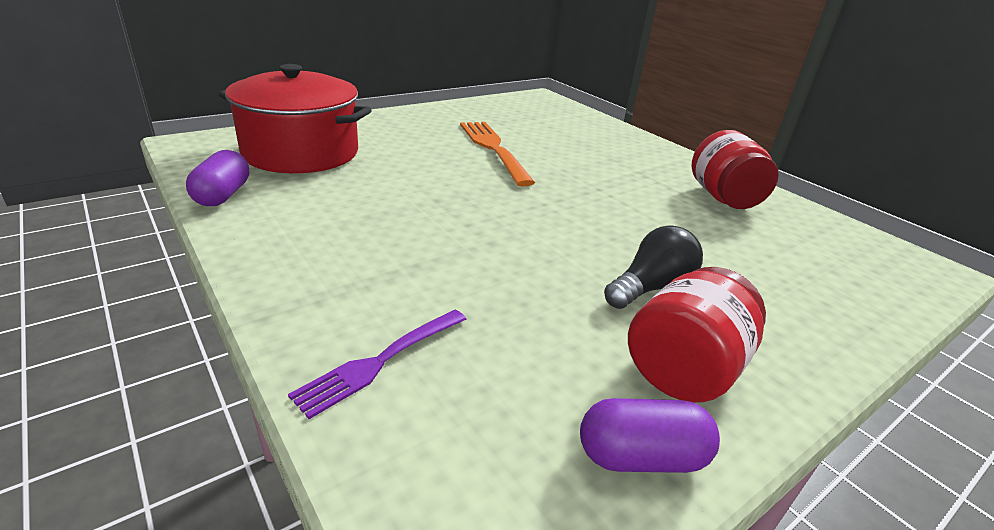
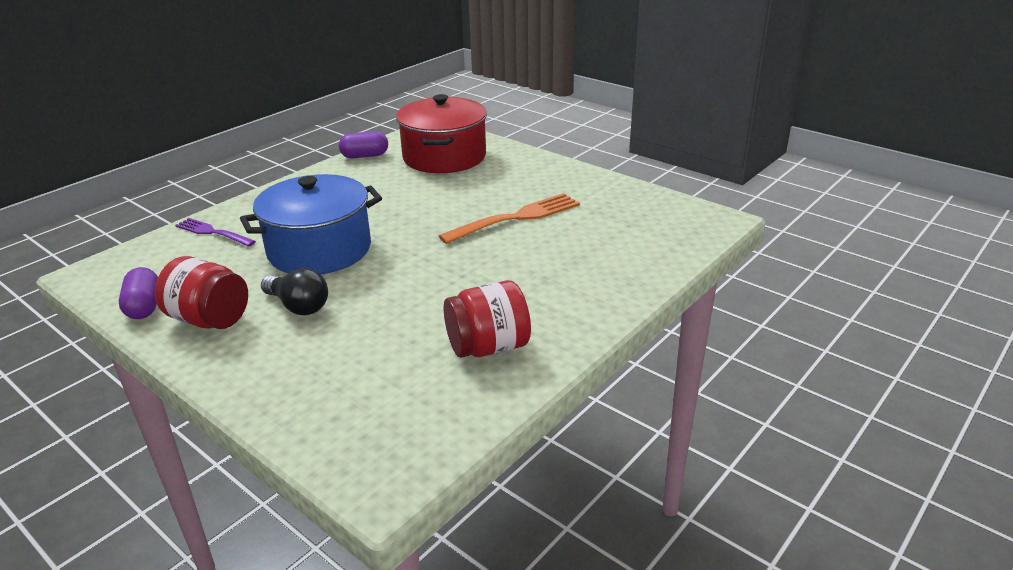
camera: 80 degrees right, 0 degrees up
(506, 259) = (319, 250): none -> blue pot

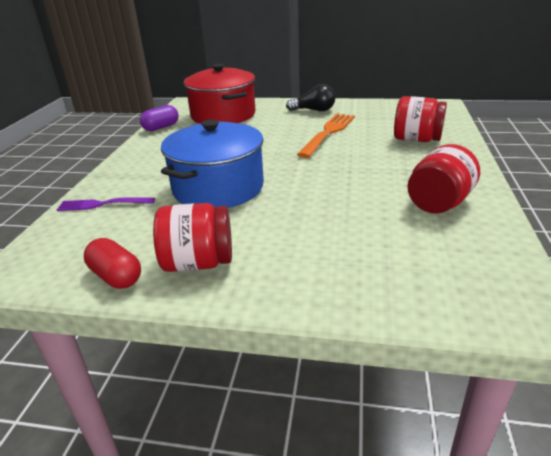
camera: 30 degrees left, 0 degrees up
(144, 306) = (116, 276): purple capsule -> red capsule
(298, 306) = (261, 227): black light bulb -> black light bulb (314, 110)
(598, 261) = (416, 139): none -> red jar

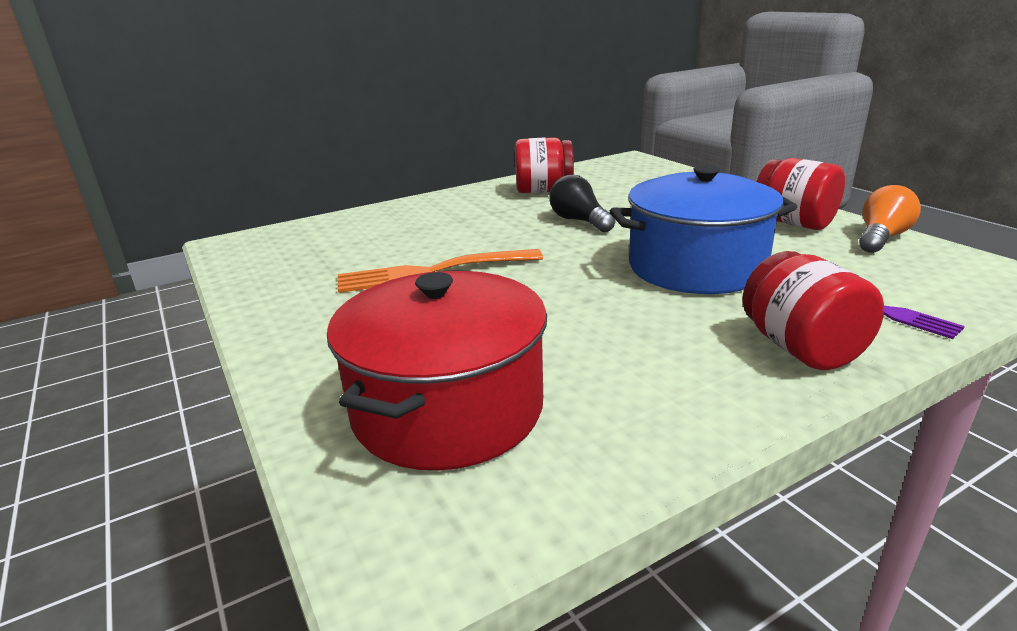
camera: 130 degrees left, 5 degrees down
(116, 276) = (881, 238): red capsule -> orange light bulb
(161, 127) = (630, 453): purple capsule -> none
(314, 110) = (325, 319): black light bulb -> black light bulb (579, 221)
(416, 139) = (398, 225): red jar -> red jar (801, 348)

